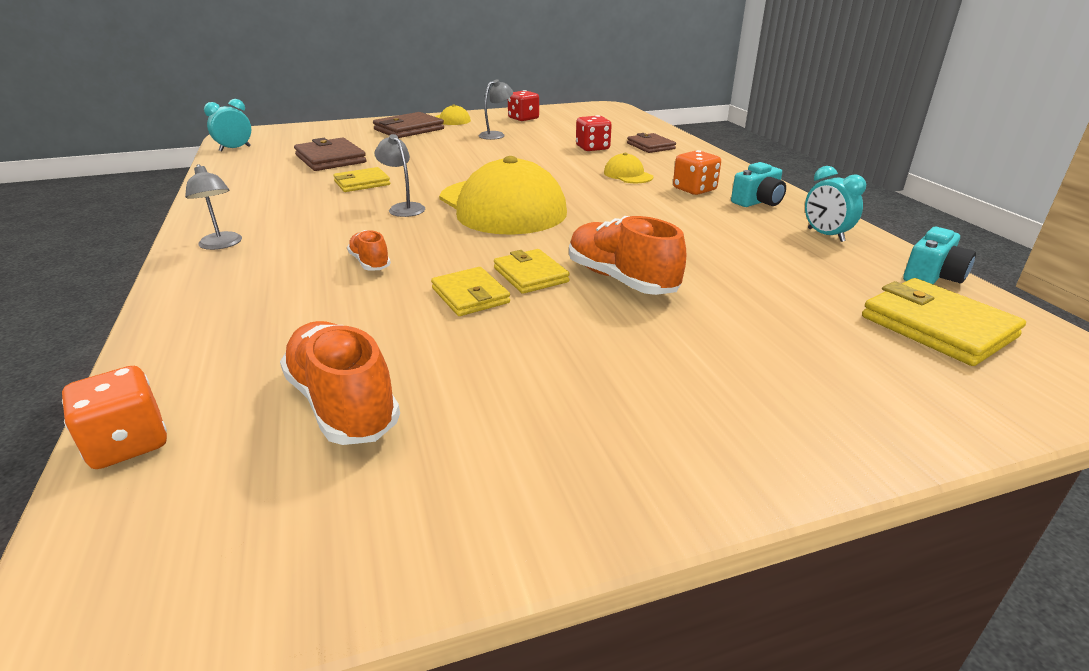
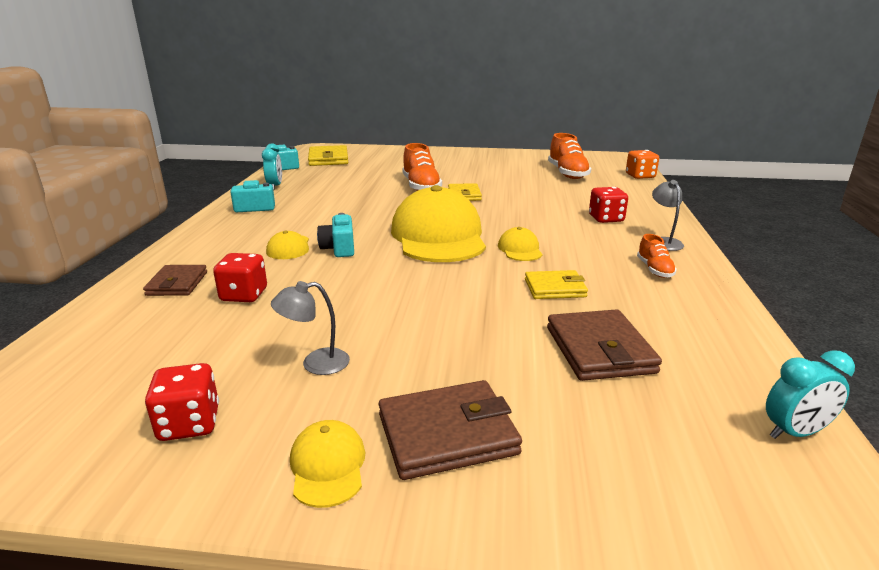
camera: 155 degrees left, 5 degrees down
(287, 269) = (606, 219): none -> red dice
(370, 263) = (553, 214): orange shoe -> orange shoe (654, 270)
(403, 208) = (520, 249): grey lamp -> yellow cap
(470, 295) = (502, 192): yellow wallet -> none
(582, 181) = (339, 248): none -> turquoise camera
(694, 189) = (271, 224): orange dice -> none

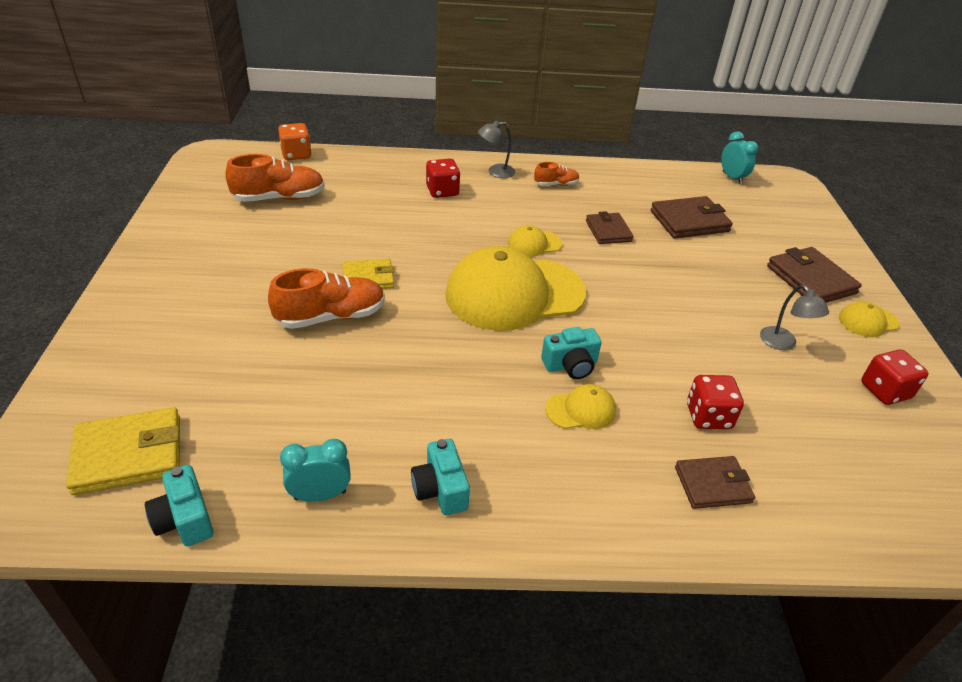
camera: 100 degrees left, 15 degrees up
(555, 288) = (608, 231): yellow wallet -> brown wallet

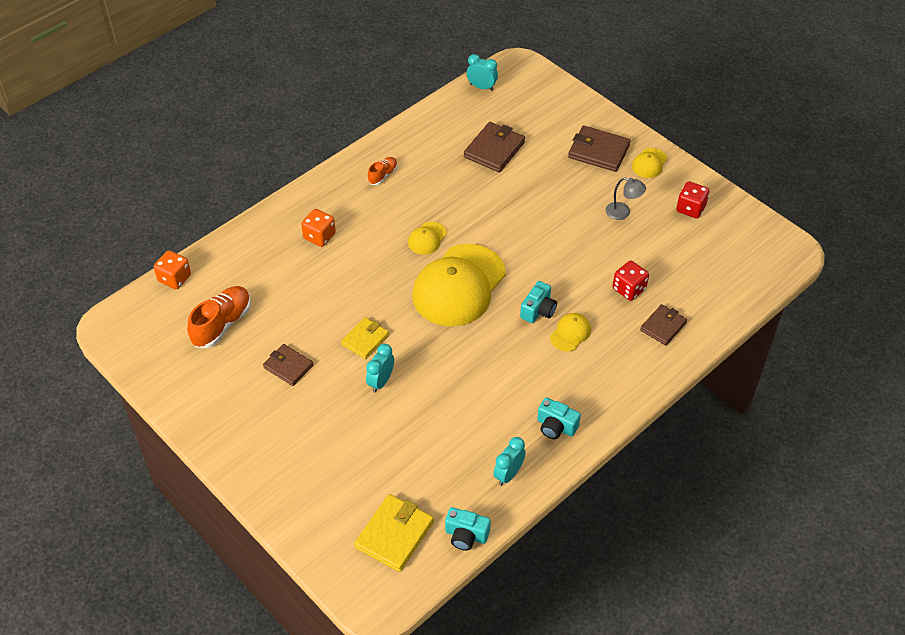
camera: 40 degrees left, 10 degrees up
(331, 317) = (381, 381): orange shoe -> turquoise clock
(442, 191) = (319, 236): red dice -> orange dice
(495, 172) = (331, 192): grey lamp -> none
(608, 231) = (457, 194): brown wallet -> brown wallet (288, 366)

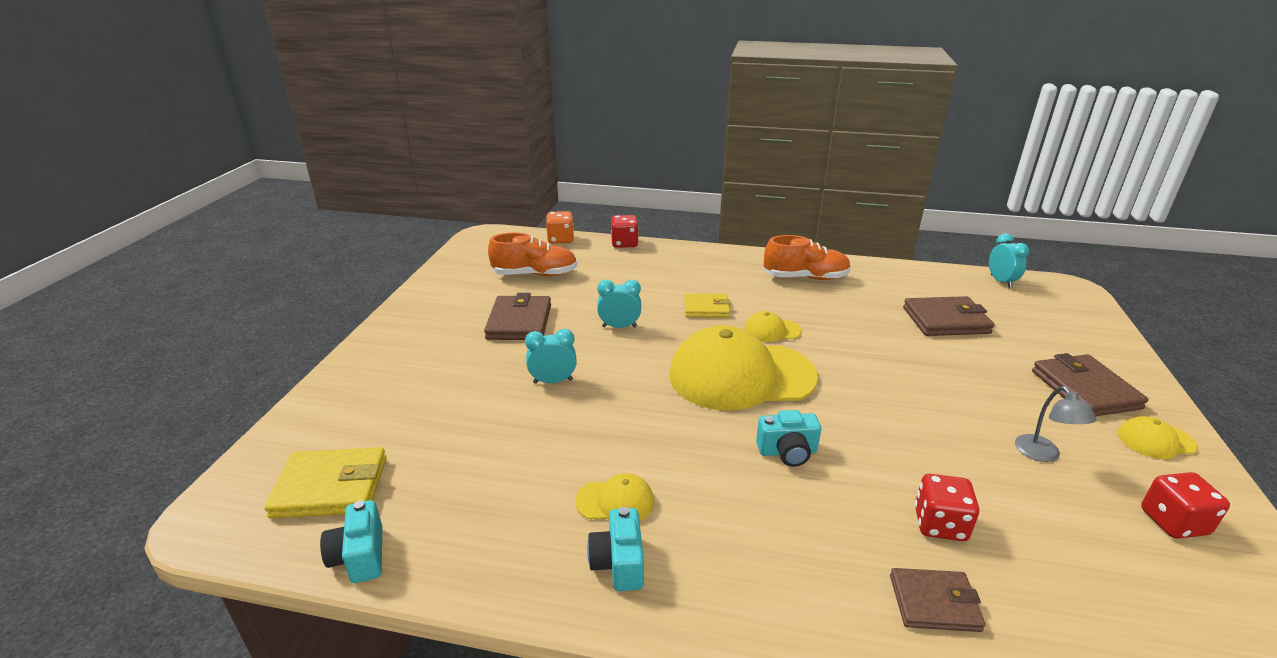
camera: 55 degrees right, 20 degrees down
(226, 242) = (624, 243): none -> red dice
(288, 366) = (519, 322): brown wallet -> brown wallet, size x1.52
(319, 236) = (689, 277): orange dice -> none
(365, 340) = (598, 349): yellow wallet -> yellow wallet (706, 308)
(383, 175) = (805, 277): orange shoe -> orange shoe, size x1.81
(508, 474) = (495, 551): turquoise clock -> turquoise clock (619, 327)
(570, 333) = (790, 499): yellow cap -> yellow cap (615, 501)

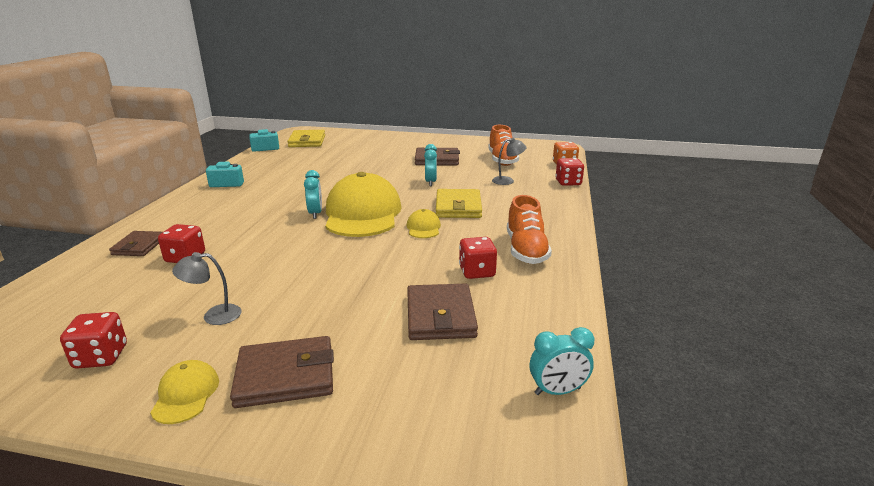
camera: 90 degrees right, 5 degrees down
(553, 381) = (371, 169): turquoise clock -> turquoise clock (315, 213)
(615, 501) = (266, 183): yellow cap -> none
(616, 275) = (507, 180): none -> grey lamp
(706, 308) = (458, 207): yellow wallet -> yellow wallet, size x1.52
(787, 452) = (277, 221): turquoise camera -> none
(860, 302) = (477, 272): none -> red dice

